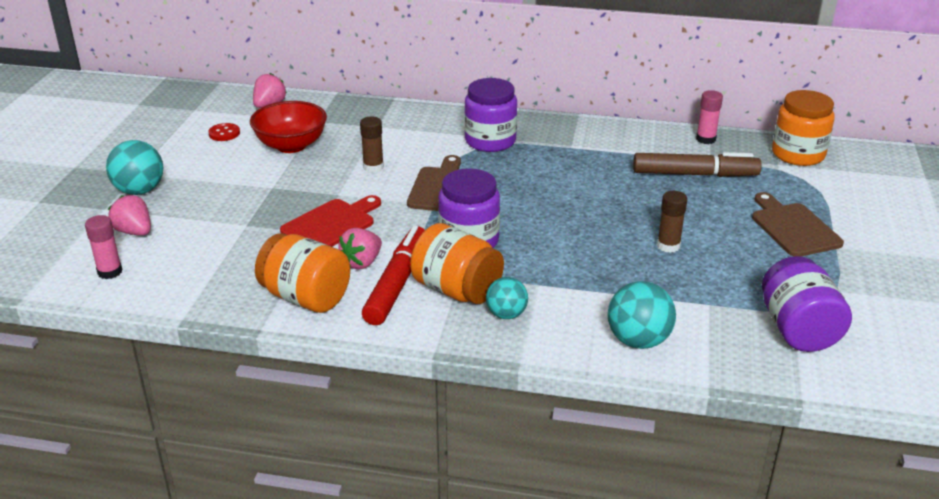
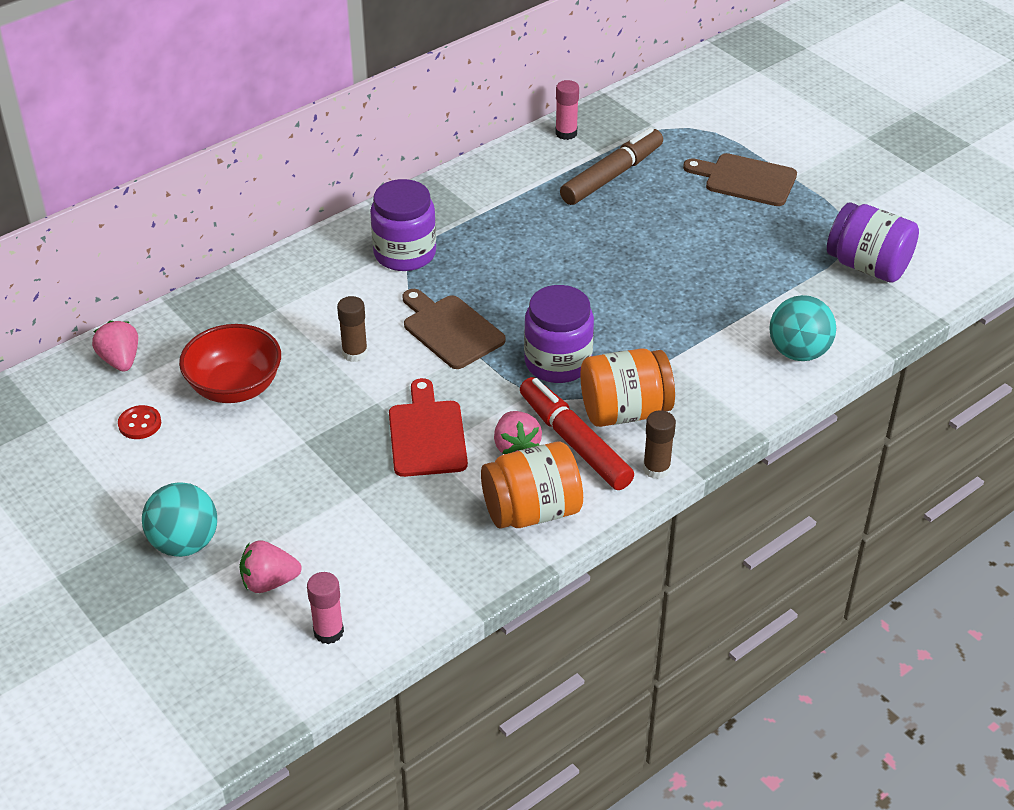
camera: 50 degrees left, 10 degrees up
(506, 314) = (690, 402): turquoise ball -> none
(668, 246) = (696, 257): brown glue stick -> brown glue stick (656, 469)
(798, 154) = (650, 104): orange jar -> none

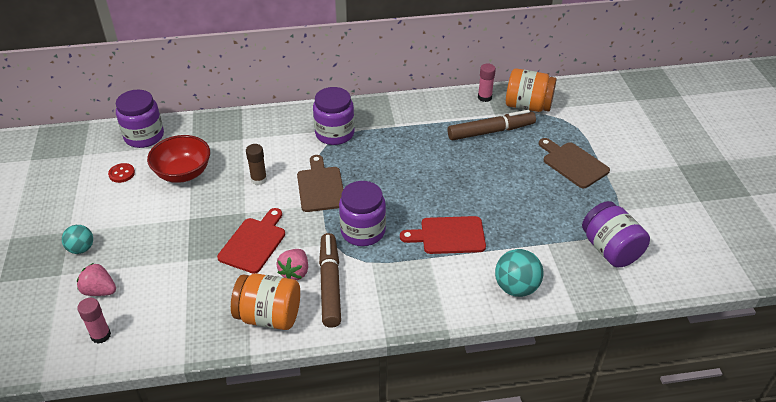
camera: 30 degrees right, 0 degrees up
(120, 360) = (144, 136): pink strawberry -> purple jar
(184, 543) = (81, 249): turquoise ball -> turquoise ball, size x0.65
(574, 442) = (330, 285): red marker -> brown marker
(624, 411) = (375, 278): orange jar -> orange jar (528, 106)
(656, 469) = (363, 324): brown glue stick -> none
(669, 325) = (448, 235): none -> red cutting board

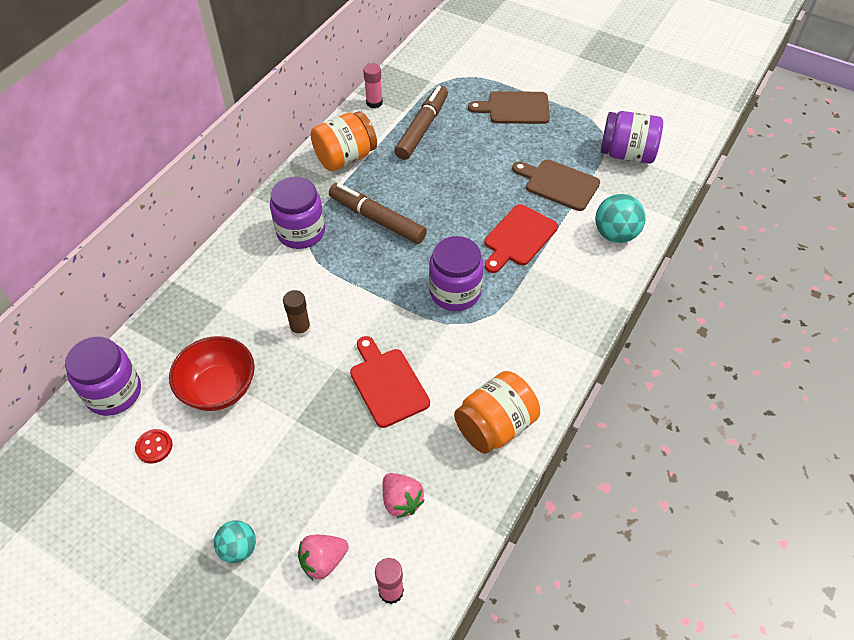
camera: 50 degrees left, 10 degrees up
(295, 272) = (458, 374): pink strawberry -> pink strawberry (401, 501)
(320, 187) = (364, 287): brown cutting board -> brown cutting board (558, 184)
(330, 285) = (498, 356): brown marker -> brown marker (377, 219)
(528, 106) = (417, 85): orange jar -> orange jar (345, 158)

